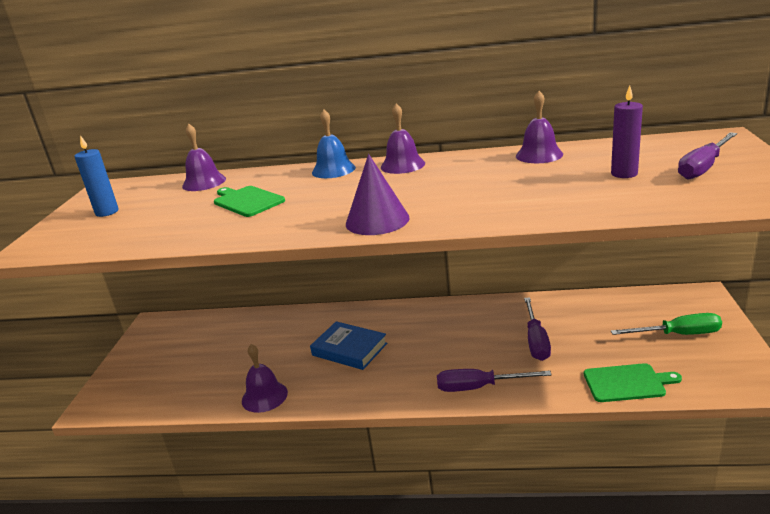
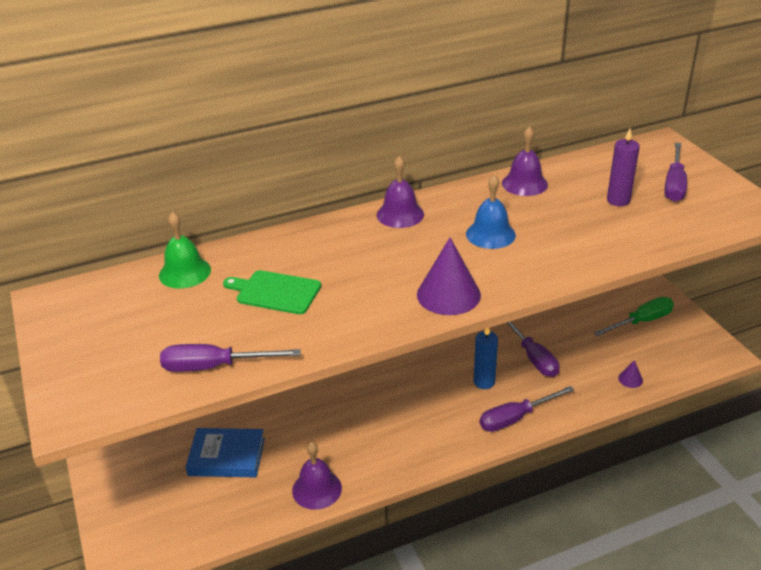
camera: 30 degrees left, 10 degrees up
(107, 212) = (107, 339): blue candle -> blue candle (484, 382)
(147, 238) = (214, 366): none -> purple screwdriver
(204, 182) = (185, 272): purple bell -> green bell
(333, 170) = (328, 231): blue bell -> blue bell (490, 234)
(349, 349) = (363, 412): blue book -> blue book (226, 457)
(627, 383) = (630, 379): green cutting board -> purple cone

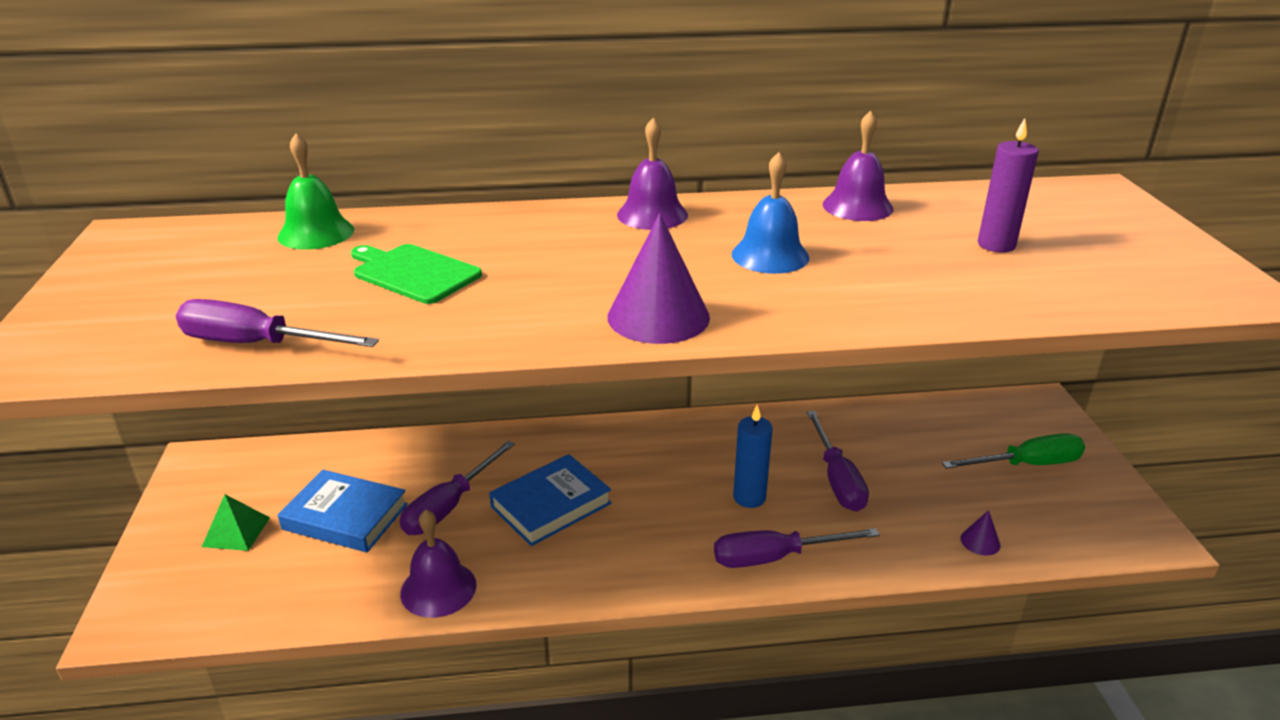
camera: 15 degrees right, 5 degrees down
(156, 485) = (236, 531): none -> green pyramid
(360, 416) = (551, 505): none -> blue book
(674, 185) = (1099, 239): purple screwdriver -> purple screwdriver (449, 506)

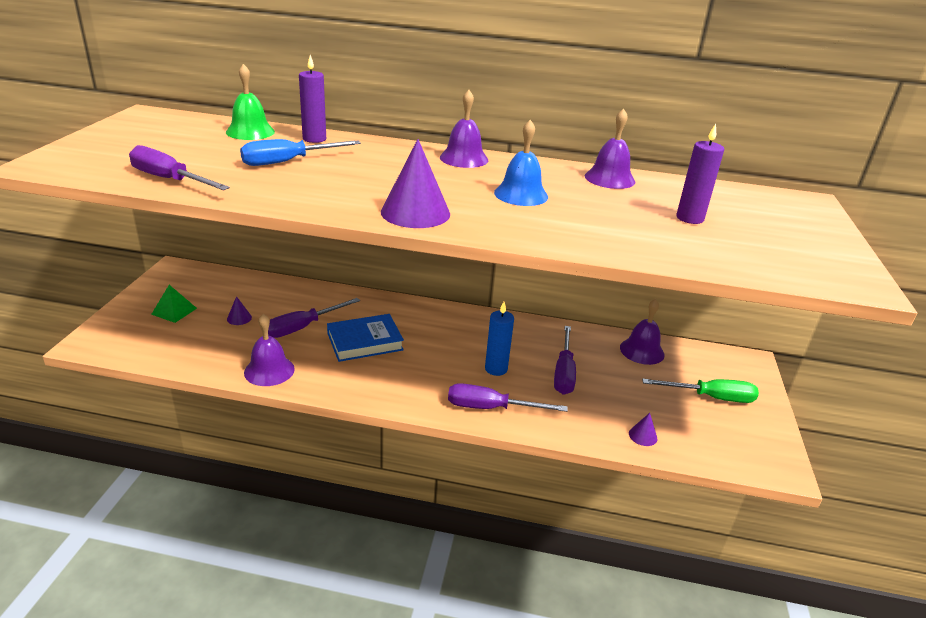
camera: 15 degrees right, 0 degrees up
(345, 517) = (239, 318): blue book -> purple cone
(413, 273) = (288, 162): green cutting board -> blue screwdriver
(421, 226) = (314, 139): none -> purple candle
(912, 421) = (642, 351): none -> purple bell

